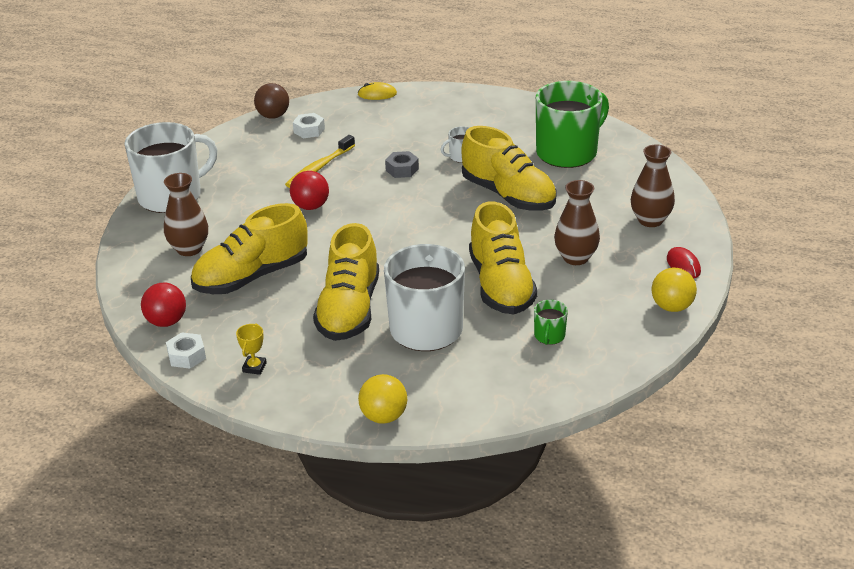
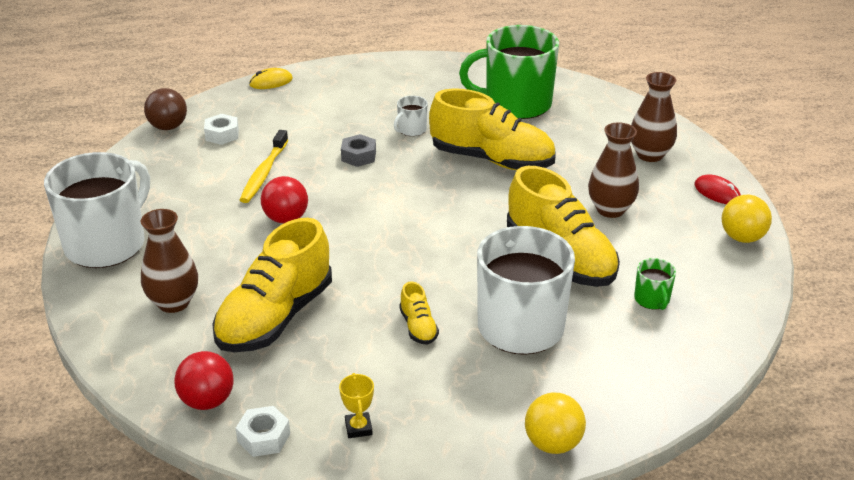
camera: 25 degrees left, 0 degrees up
(349, 310) = (418, 327): yellow shoe -> yellow shoe, size x0.44
(568, 152) = (516, 104): green mug -> green mug turned 120 degrees counterclockwise

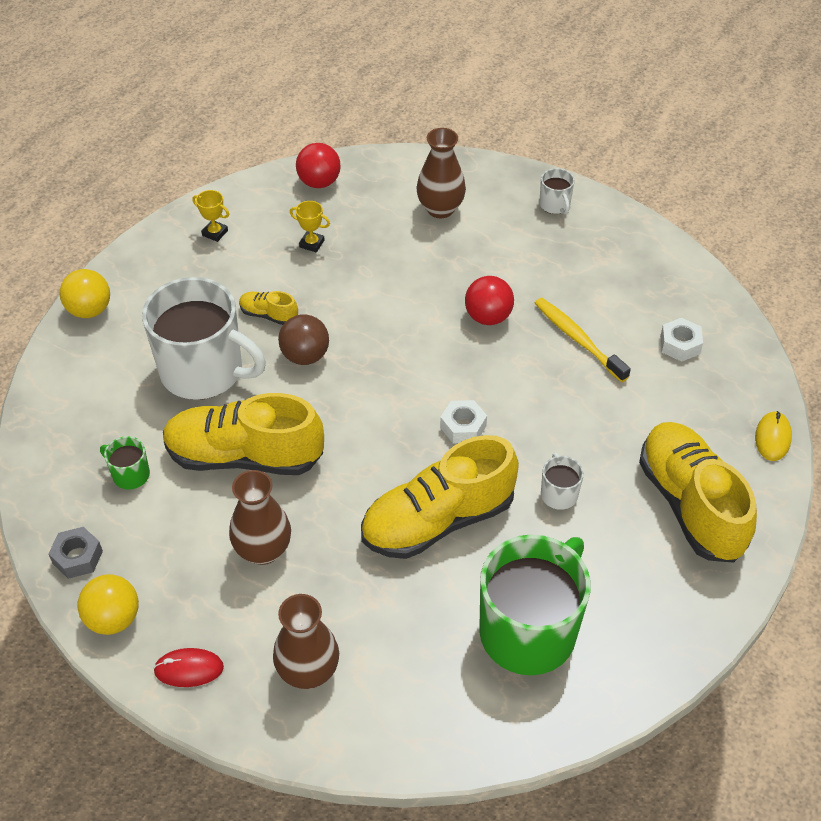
camera: 130 degrees right, 15 degrees up
(107, 244) = (555, 205): white mug -> white mug, size x0.42
(168, 127) = (730, 315): brown ball -> brown ball (305, 356)
(264, 437) = (258, 191): white nut -> white nut (463, 427)
(275, 317) = (366, 249): yellow shoe -> yellow shoe (690, 504)
(303, 353) = (312, 244): none -> yellow trophy
(358, 156) = (545, 421): grey nut -> grey nut (77, 557)

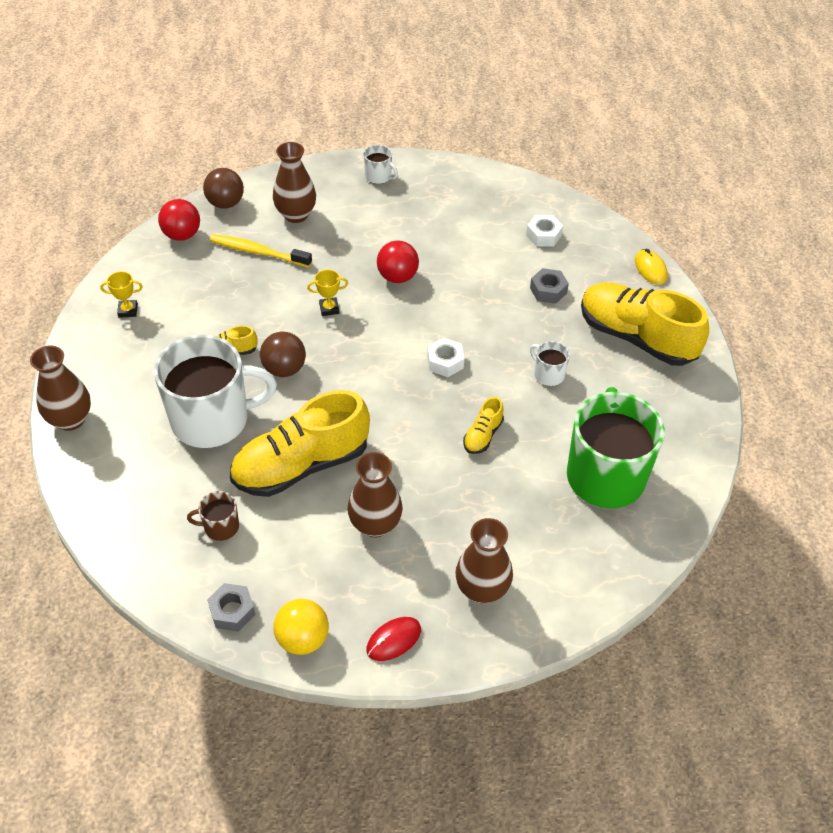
camera: 35 degrees left, 0 degrees up
(90, 310) = (70, 419): yellow ball -> brown vase
(130, 474) = (220, 527): green mug -> brown mug
(312, 244) = (216, 284): yellow trophy -> yellow trophy (329, 308)
(383, 168) = (225, 203): none -> brown ball
(438, 520) = (483, 435): yellow shoe -> yellow shoe, size x0.44
(578, 339) = (473, 263): yellow toothbrush -> yellow toothbrush (258, 252)
(634, 406) = (548, 290): none -> grey nut

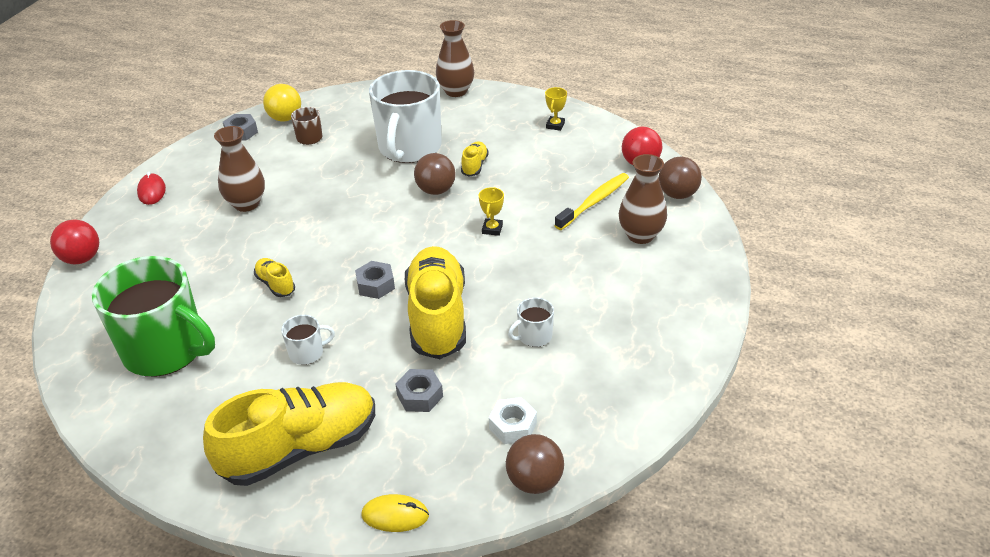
camera: 115 degrees right, 10 degrees down
(301, 465) = (331, 180): yellow shoe -> yellow shoe (437, 317)
(303, 639) = (193, 155): yellow ball -> yellow ball (285, 118)
(378, 176) = (684, 310): white mug -> white mug (534, 336)
(397, 277) = (510, 283): red ball -> red ball (82, 259)
(445, 362) = (375, 285): white nut -> grey nut
(482, 589) = (143, 241): brown vase -> none
(580, 214) = (534, 481): none -> brown ball

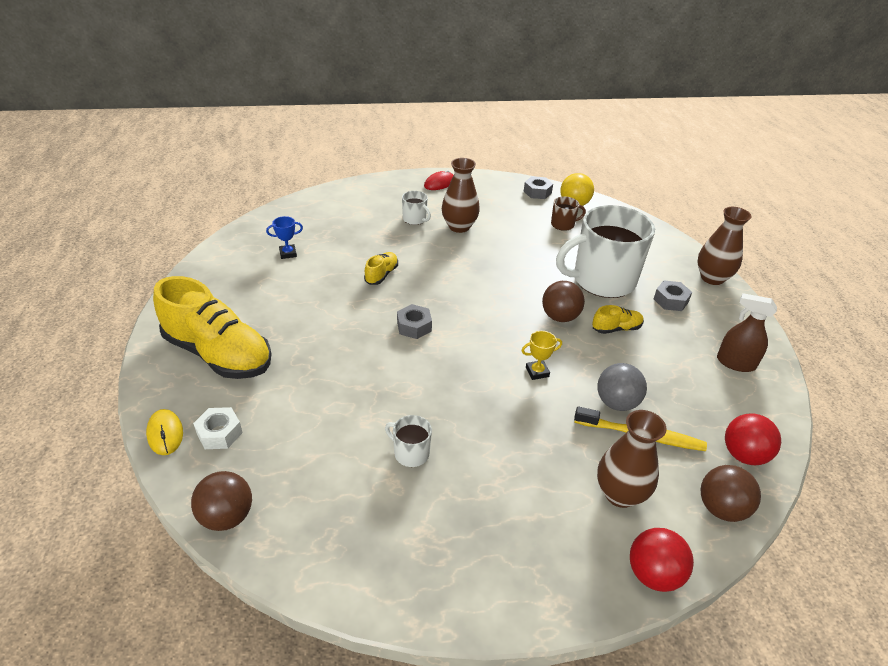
camera: 60 degrees right, 0 degrees up
(82, 259) = (354, 186): red ball -> red ball (653, 574)
(166, 350) = (288, 253): green mug -> blue trophy
(307, 353) = (317, 319): white mug -> white mug (415, 219)
(420, 396) = (299, 400): grey nut -> grey nut (670, 300)
(437, 317) = (398, 377): yellow shoe -> none
(513, 426) = (288, 477): white nut -> white nut (219, 433)
(555, 125) = (735, 363): yellow trophy -> brown spray bottle
(555, 200) = (616, 402): none -> grey ball

